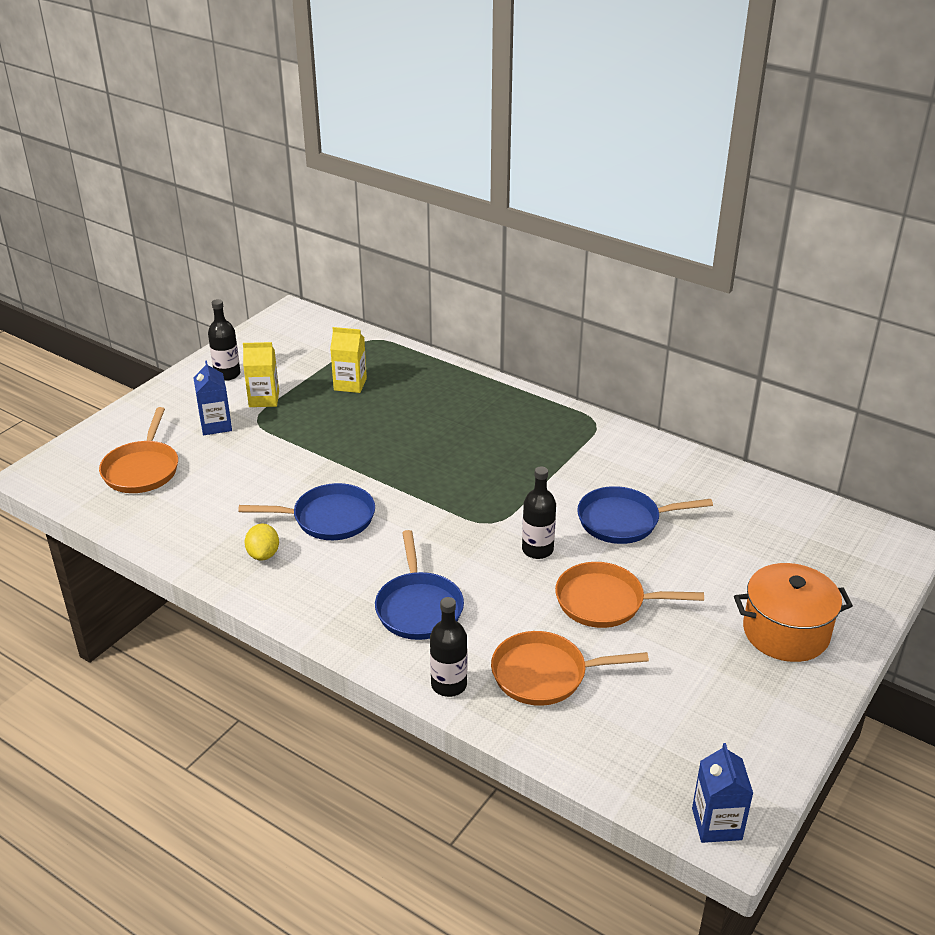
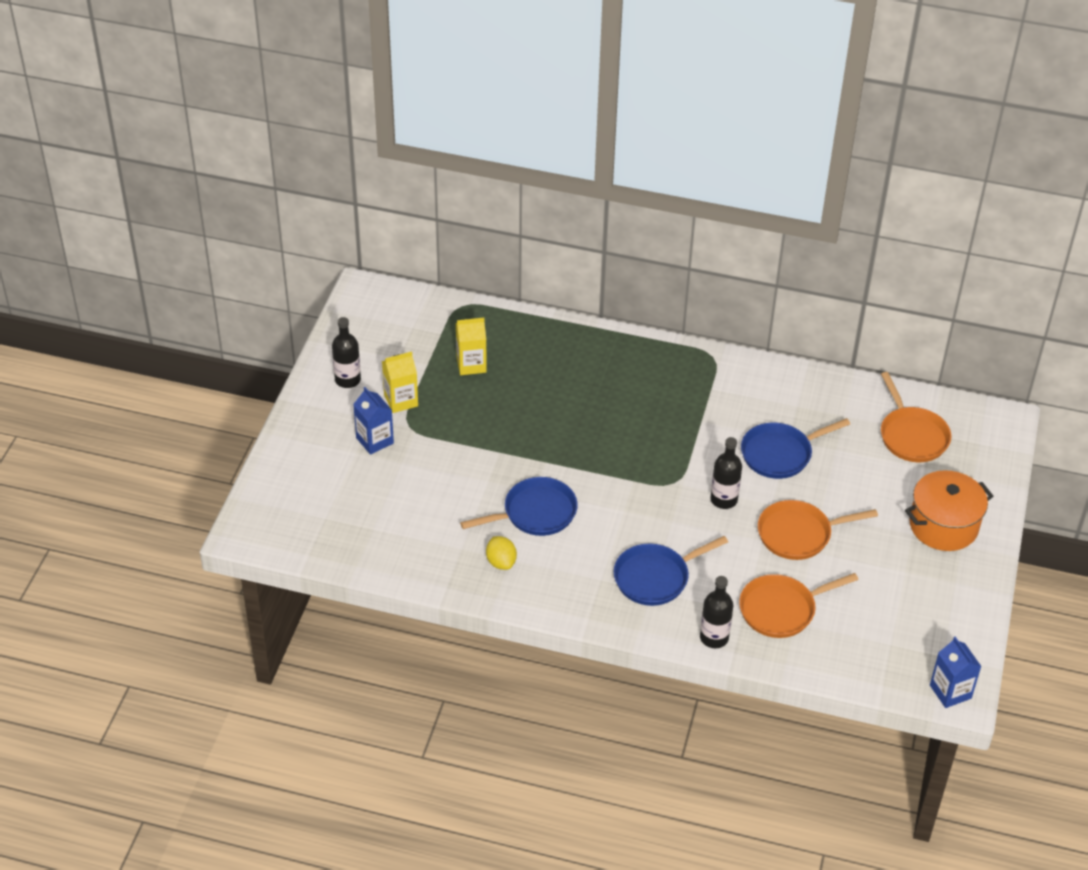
camera: 20 degrees left, 10 degrees up
(142, 469) = (338, 504): orange pan -> orange pan (912, 435)
(418, 607) = (656, 577): blue pan -> blue pan turned 90 degrees clockwise

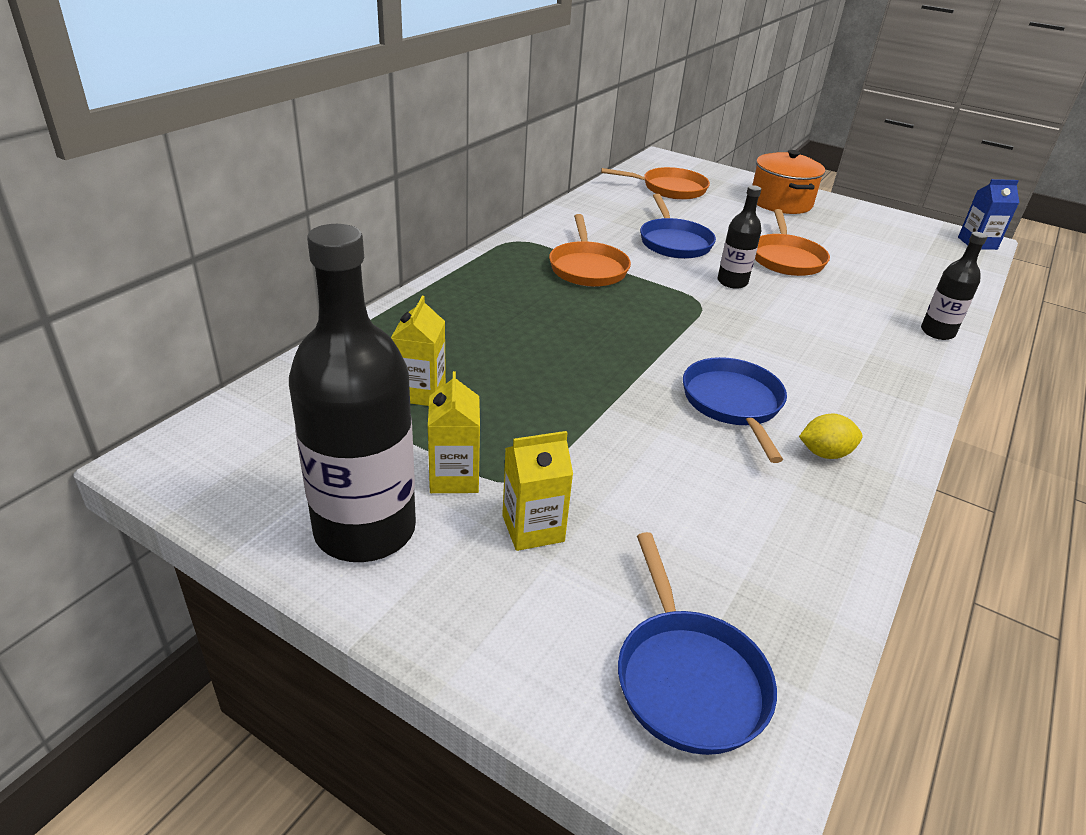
camera: 75 degrees left, 10 degrees down
(347, 380) = (365, 530): black bottle -> black bottle, size x2.00
(374, 440) = (533, 528): blue carton -> yellow carton
(656, 577) = (849, 345): blue pan -> blue pan (687, 678)
(782, 609) = (890, 289): orange pan -> orange pan (587, 267)

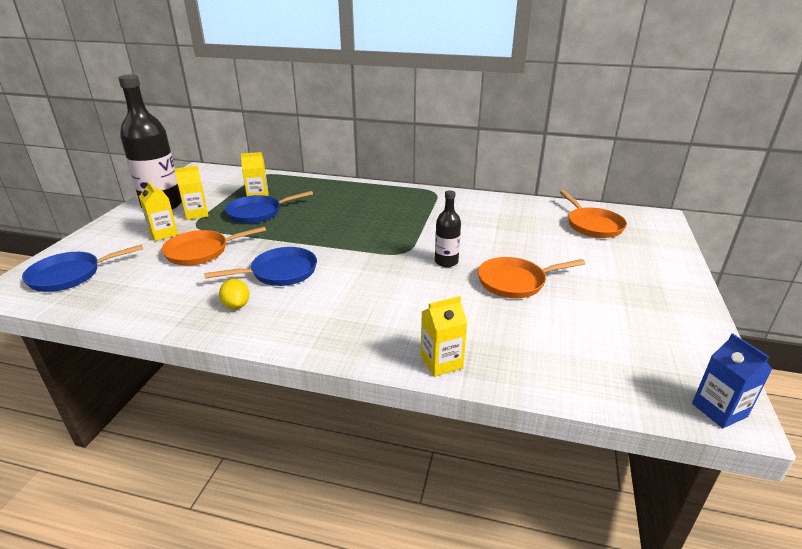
camera: 75 degrees right, 5 degrees down
(587, 267) = (418, 214): orange pan -> orange pan (201, 251)
(674, 242) = (490, 236): blue pan -> blue pan (258, 213)
(780, 202) = (642, 274): orange pot -> none
(937, 332) = (441, 362): black bottle -> yellow carton

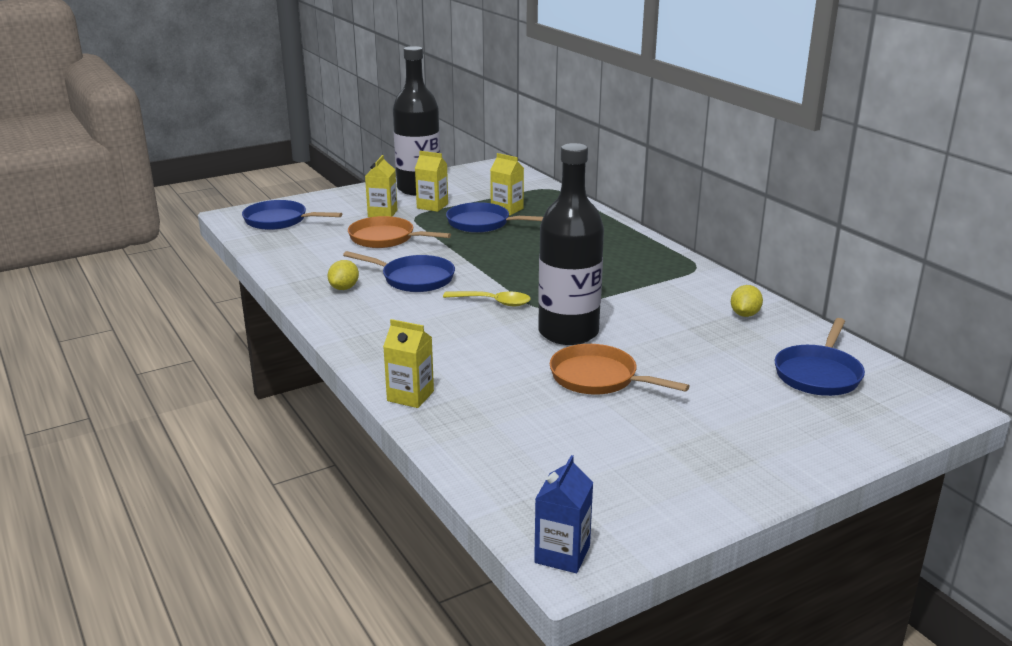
camera: 45 degrees right, 5 degrees down
(366, 263) = (493, 302): none -> yellow spoon
(446, 262) = (568, 332): black bottle -> black bottle, size x2.00
(505, 208) = (744, 314): none -> yellow lemon
(592, 225) = (818, 374): orange pan -> blue pan

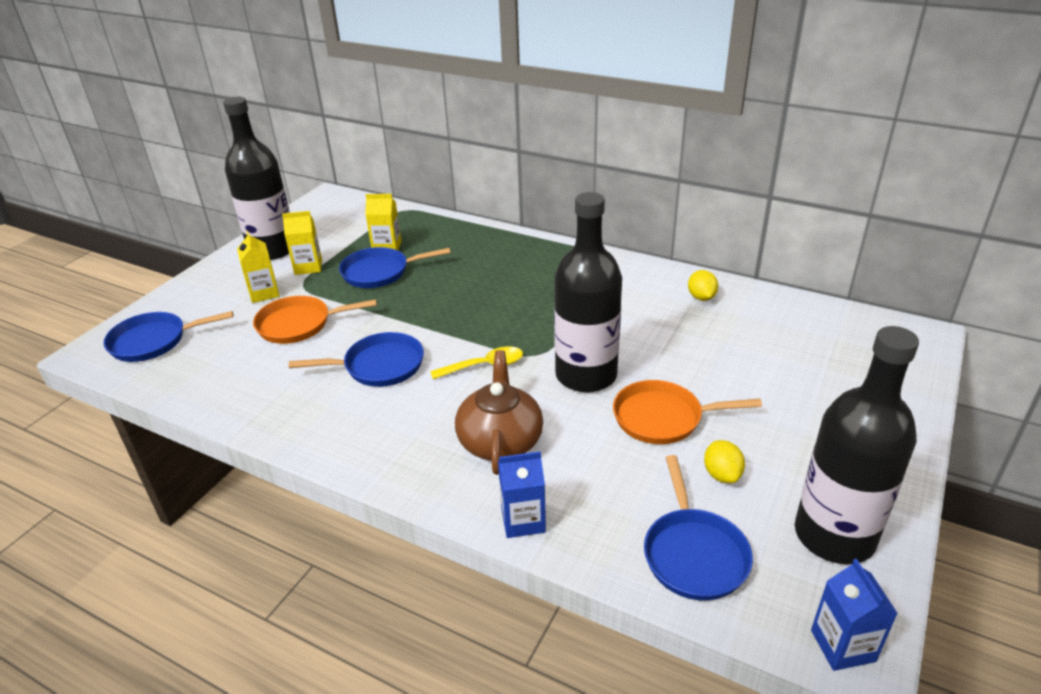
camera: 30 degrees left, 10 degrees up
(344, 288) = (317, 407): yellow lemon -> yellow lemon (722, 474)
(410, 396) = (523, 520): yellow carton -> blue carton
(450, 348) = (500, 440): none -> brown teapot
(648, 496) = (834, 535): none -> black bottle
(818, 374) = (813, 339): blue pan -> blue pan (693, 553)

